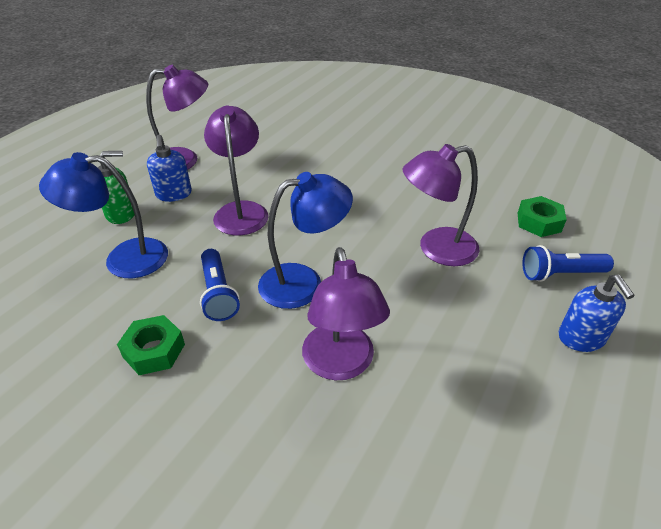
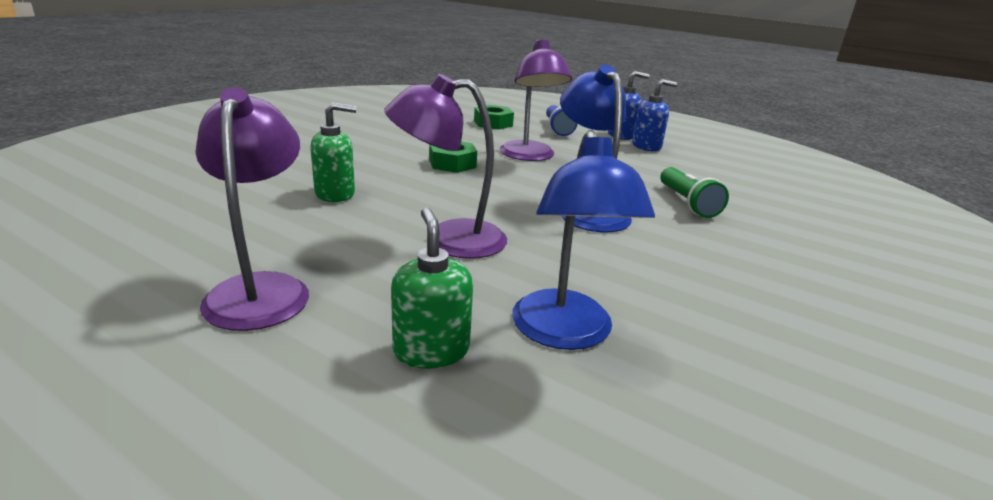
camera: 90 degrees left, 15 degrees down
(154, 350) = (727, 293): green nut -> green nut (452, 164)
(174, 194) = (382, 295): blue soap dispenser -> blue soap dispenser (646, 146)
(218, 293) = (619, 255): blue flashlight -> none
(306, 161) = (335, 194): none -> green soap dispenser
(341, 364) = (687, 203): purple lamp -> green flashlight

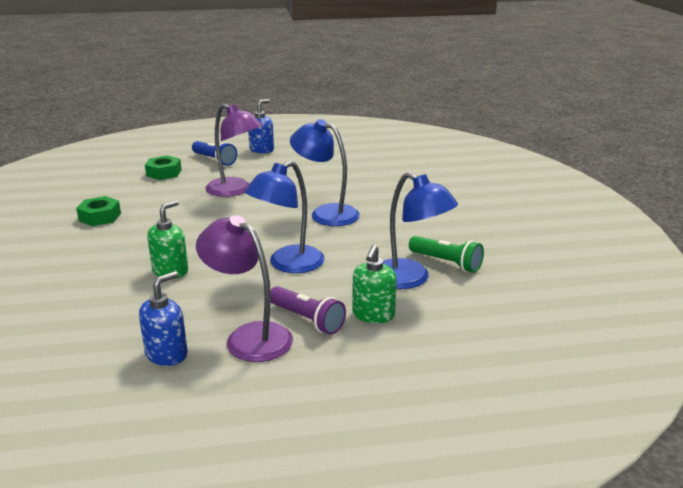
camera: 40 degrees left, 0 degrees up
(349, 307) = (307, 320): none -> purple flashlight
(431, 350) = (373, 315): green soap dispenser -> green soap dispenser turned 105 degrees counterclockwise
(448, 239) = (288, 264): purple lamp -> blue lamp
(452, 164) = (199, 217): green nut -> green nut (100, 217)
(646, 146) = (289, 153): blue soap dispenser -> blue soap dispenser (167, 354)
(687, 203) = (364, 186): green flashlight -> green flashlight (446, 263)

